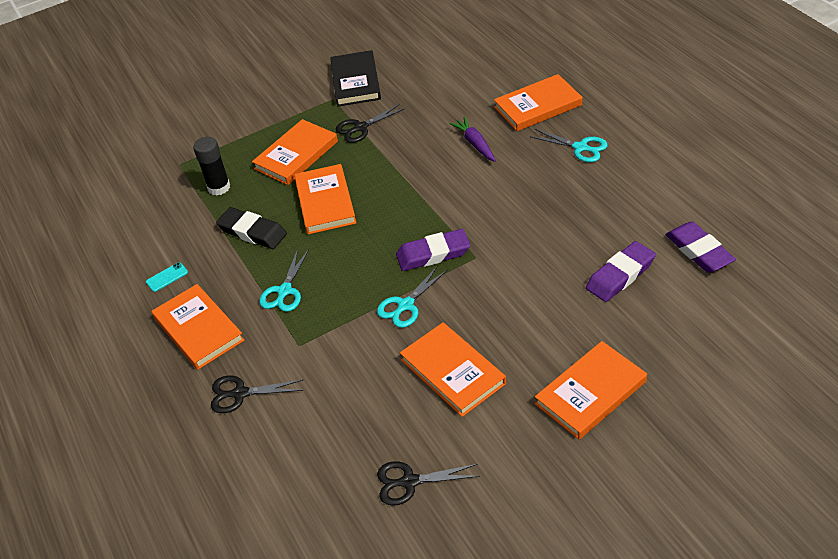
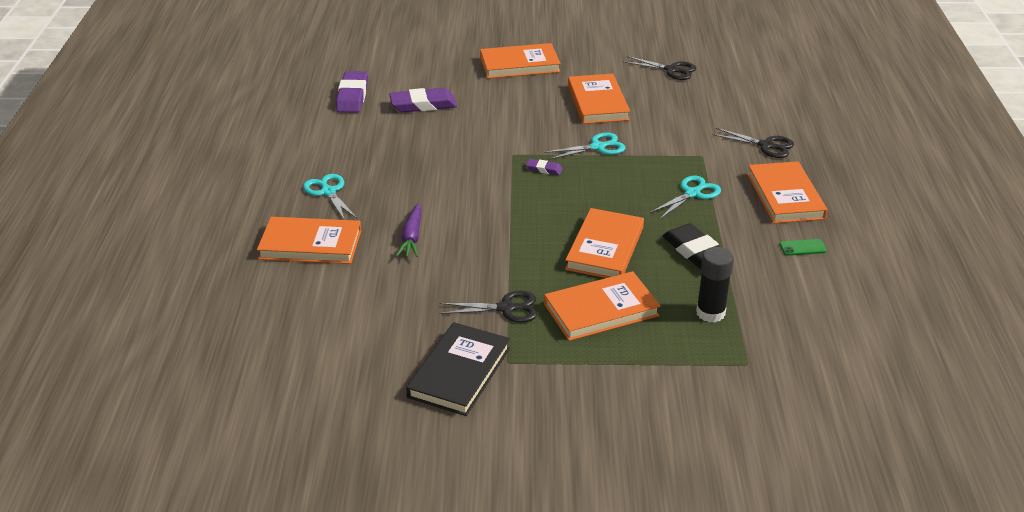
camera: 155 degrees left, 10 degrees down
(167, 277) = (802, 248): turquoise phone -> green phone
(433, 254) = (544, 169): purple eraser -> purple eraser, size x0.50

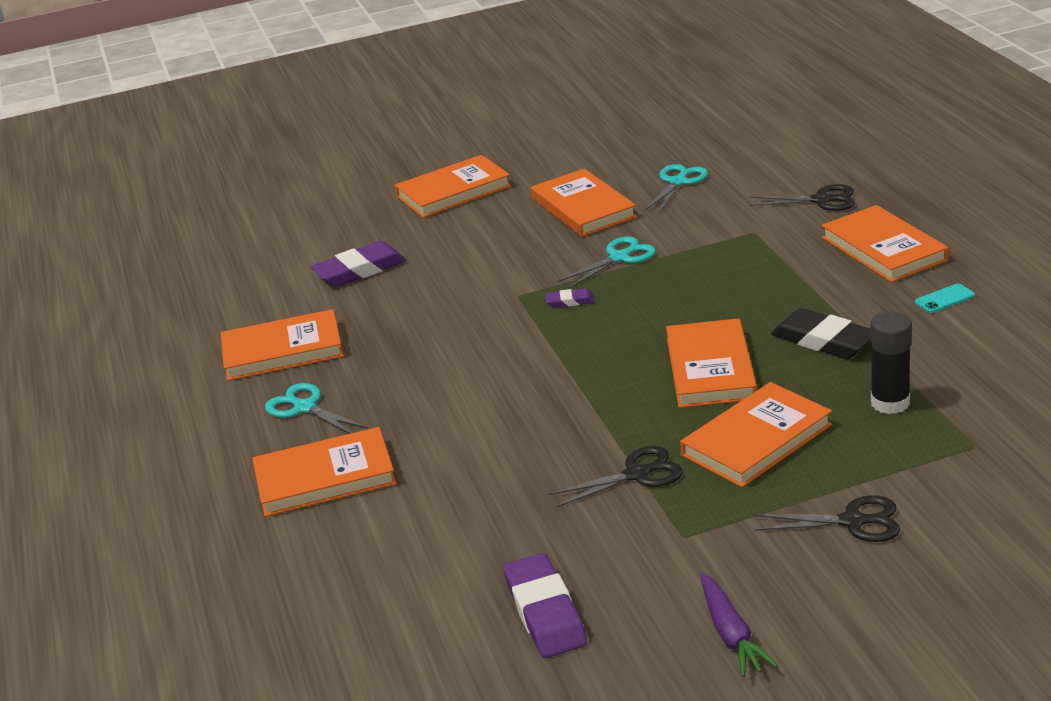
camera: 15 degrees left, 5 degrees down
(339, 147) = (283, 350): none -> orange book
(352, 96) = (257, 285): purple eraser -> purple eraser (545, 612)
(412, 237) = (455, 428): purple carrot -> purple carrot (731, 634)
(459, 372) = (630, 568): black book -> none
(671, 70) = (648, 148): black scissors -> black scissors (852, 522)
(692, 193) = (772, 277): turquoise scissors -> turquoise scissors (678, 182)
(802, 248) = (944, 299): green phone -> turquoise phone

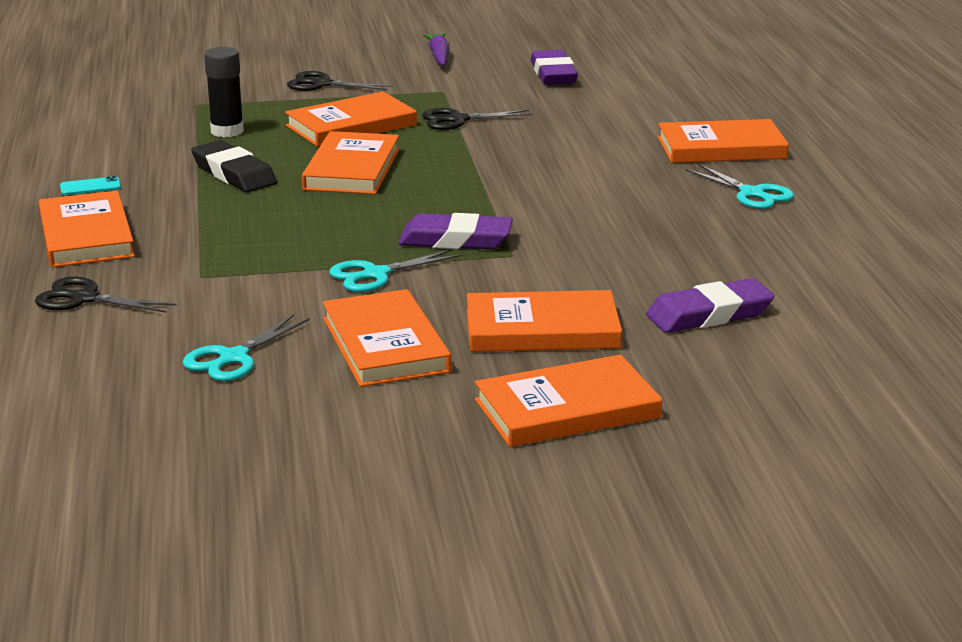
camera: 175 degrees left, 5 degrees down
(283, 350) = (791, 243): orange book -> orange book (542, 329)
(570, 301) = (455, 240): purple eraser -> purple eraser, size x2.00

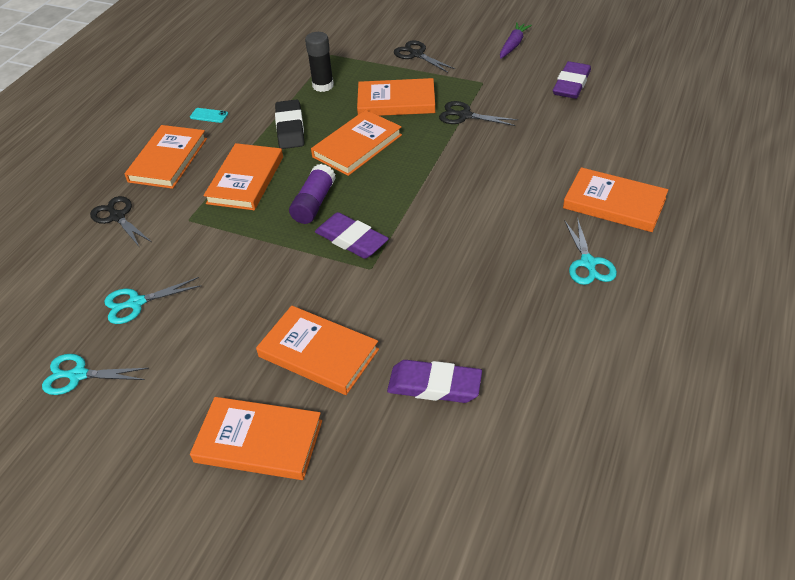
camera: 35 degrees right, 20 degrees up
(362, 224) = (314, 203): none -> purple glue stick
(376, 274) = (277, 256): turquoise scissors -> turquoise scissors (78, 375)
(385, 345) = (220, 327): orange book -> orange book (245, 180)

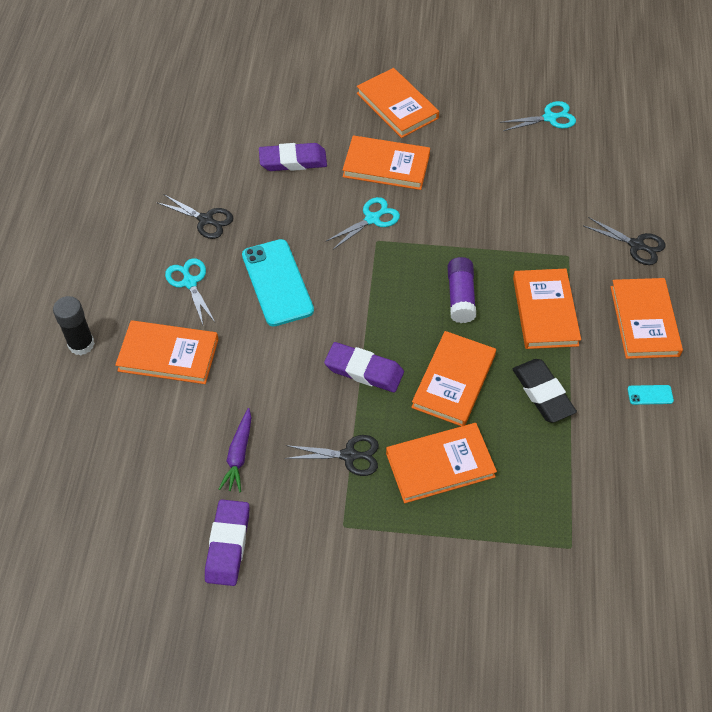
camera: 160 degrees right, 10 degrees up
(136, 303) = (551, 174): turquoise scissors -> turquoise scissors (372, 219)
(258, 441) = (397, 106): orange book -> orange book turned 60 degrees clockwise
(323, 86) = (545, 477): black glue stick -> black glue stick (81, 344)
(351, 240) = (406, 264): purple eraser -> purple eraser (364, 370)
(417, 54) = (450, 571): black scissors -> black scissors (205, 220)
(492, 246) = (277, 283): none -> turquoise phone
(513, 45) = (320, 624): purple carrot -> purple carrot (239, 455)

